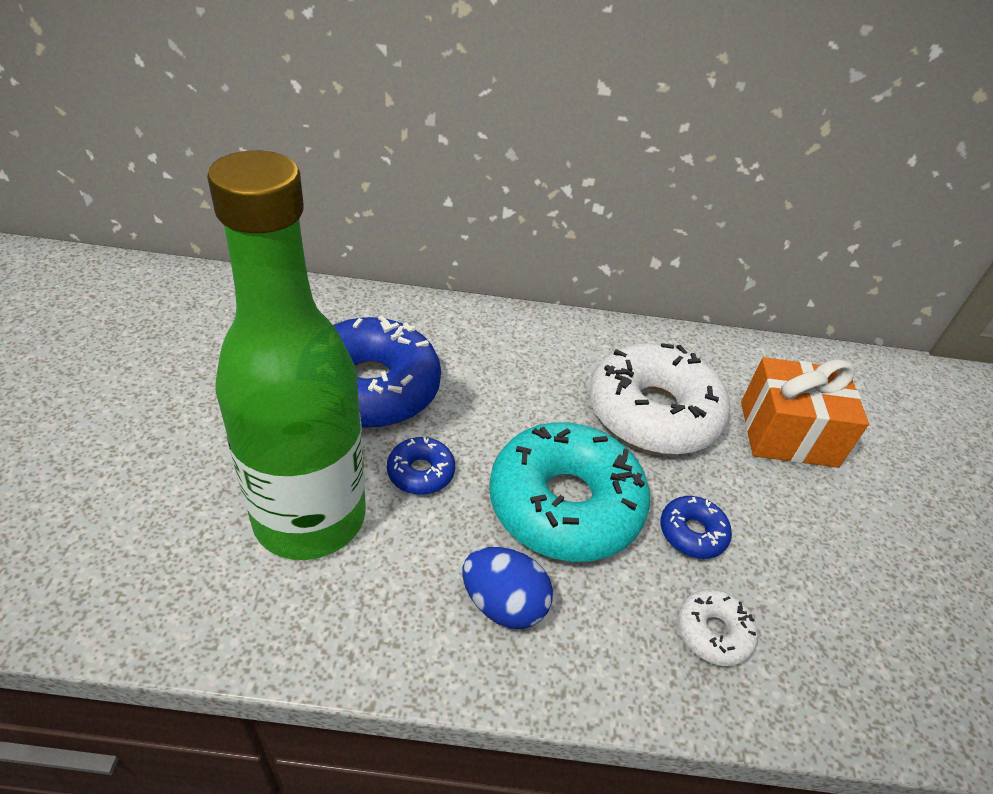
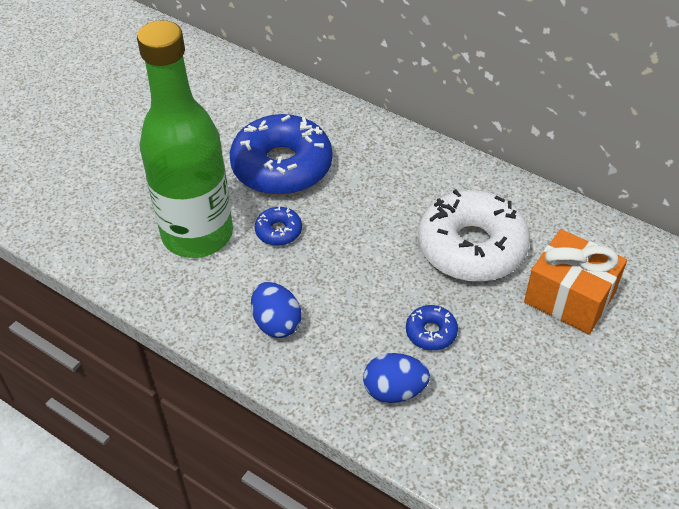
camera: 35 degrees right, 5 degrees up
(565, 504) = (357, 283): turquoise donut -> none
(713, 632) = (394, 391): white donut -> blue egg

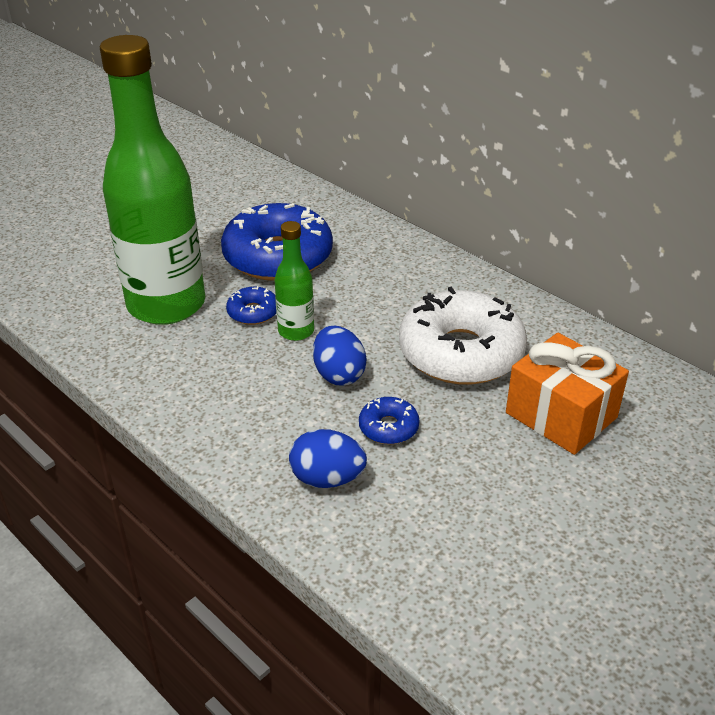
camera: 10 degrees right, 10 degrees down
(276, 323) = (219, 395): blue egg -> blue egg (338, 374)
(323, 246) = (296, 331): none -> green bottle

